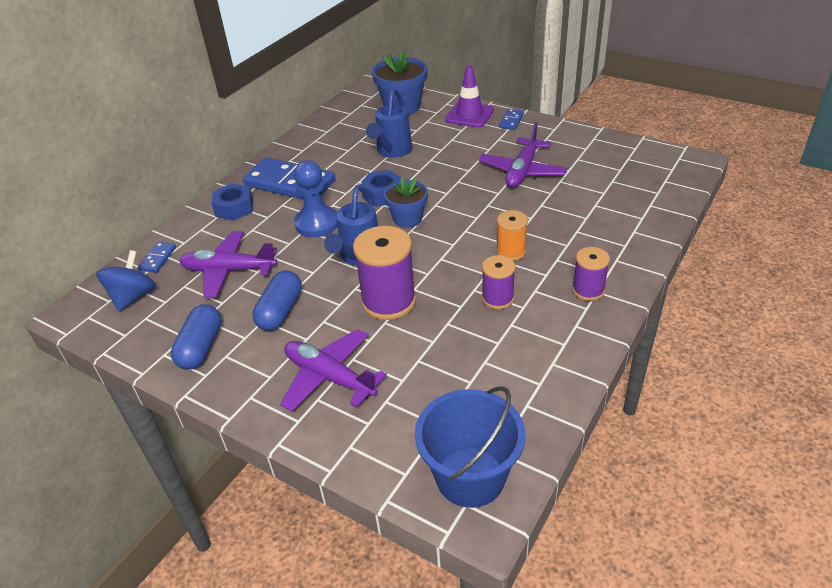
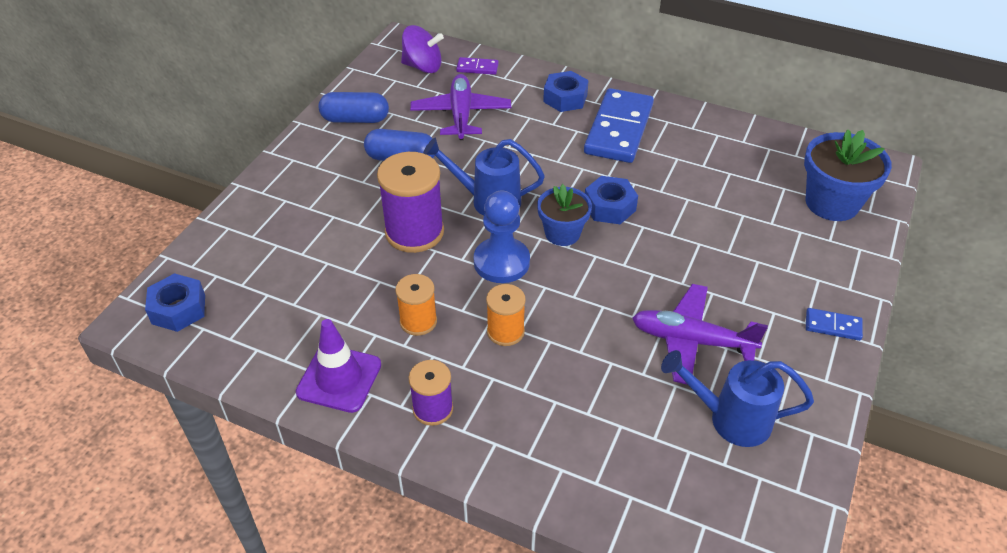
camera: 80 degrees right, 5 degrees up
(133, 297) = (423, 67): blue spinning top -> purple spinning top
(158, 259) = (477, 68): blue domino -> purple domino
(317, 223) = (545, 161): blue pawn -> blue pawn (501, 262)
(330, 377) = (310, 204): purple plane -> none
(392, 151) = (709, 205): blue watering can -> blue watering can (730, 419)
(469, 115) = (833, 276): purple traffic cone -> purple traffic cone (339, 378)
(470, 477) = (178, 309): blue bucket -> blue nut
(497, 298) = (418, 321): purple spool -> orange spool

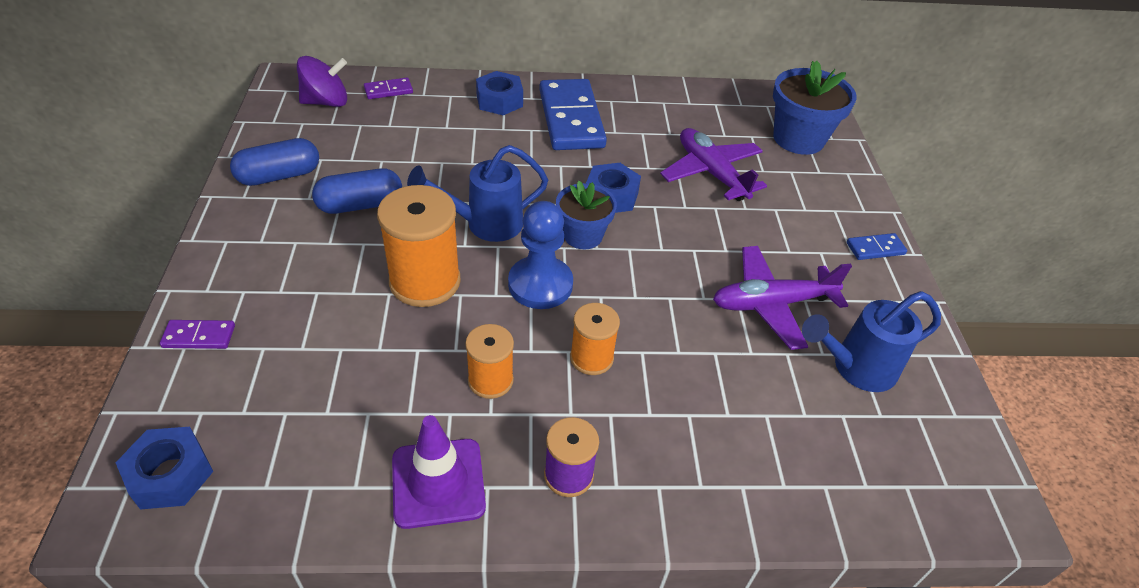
camera: 30 degrees left, 0 degrees up
(240, 223) = (199, 336): none -> purple domino
(414, 232) = (425, 281): purple spool -> orange spool
(461, 115) = (400, 142): purple plane -> purple plane (711, 173)

